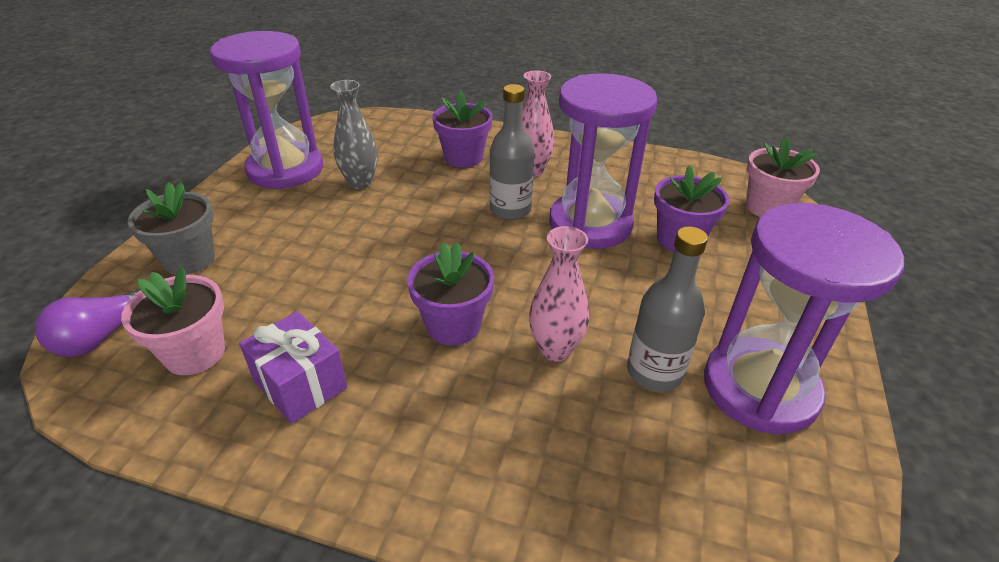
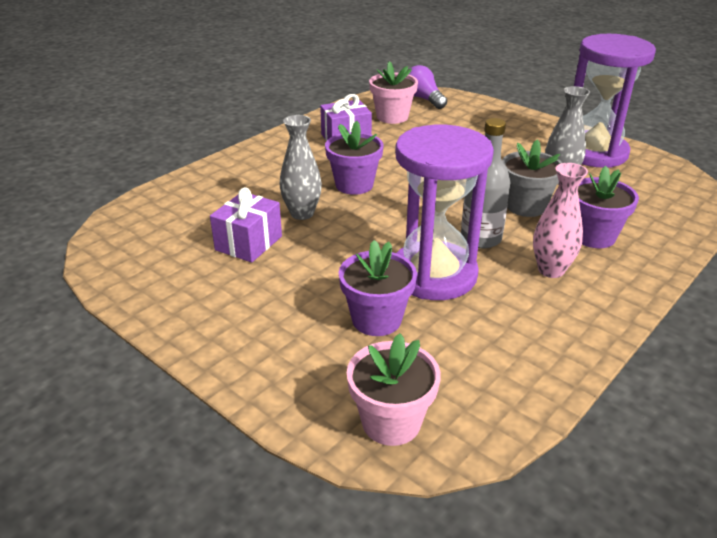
camera: 115 degrees right, 5 degrees down
(189, 259) = (481, 118): grey flower pot -> grey flower pot (526, 206)
(555, 349) = (302, 213): pink vase -> grey vase
(654, 372) = (248, 243): grey bottle -> purple gift
(760, 388) = (193, 280): purple hourglass -> none

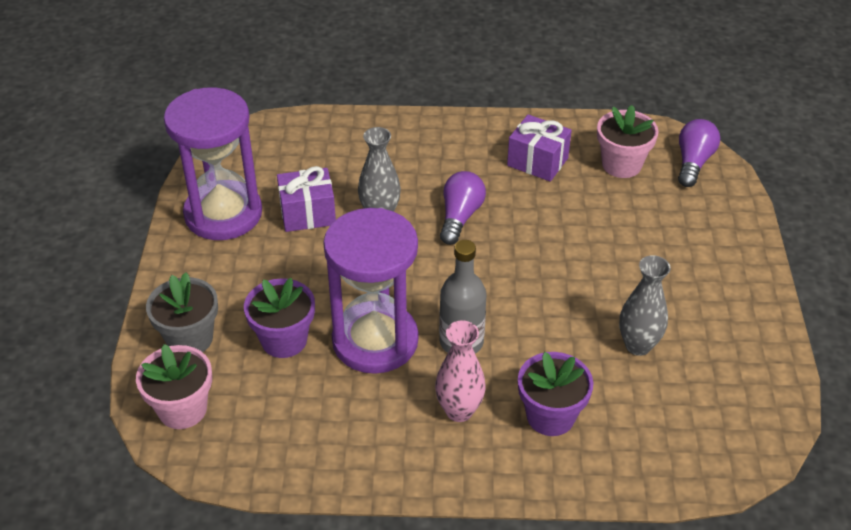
camera: 50 degrees right, 10 degrees up
(354, 185) = (460, 217): purple flower pot -> purple light bulb
(526, 206) = (553, 345): grey flower pot -> grey flower pot (190, 339)
(594, 153) = (734, 346): purple hourglass -> purple hourglass (223, 214)

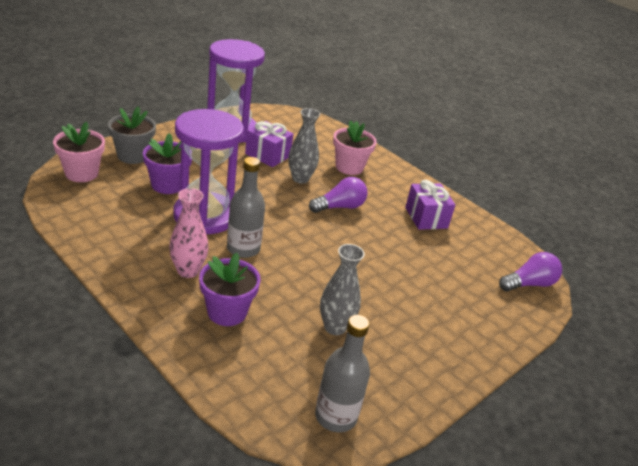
camera: 40 degrees right, 10 degrees down
(621, 165) = (477, 253): pink flower pot -> pink flower pot (349, 167)
(748, 420) = (336, 416): none -> grey bottle

